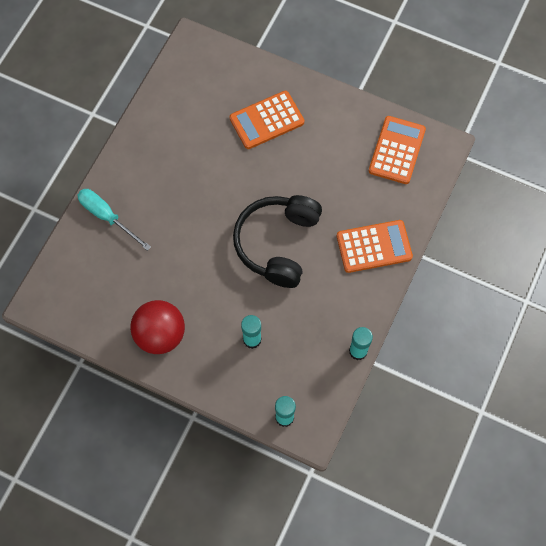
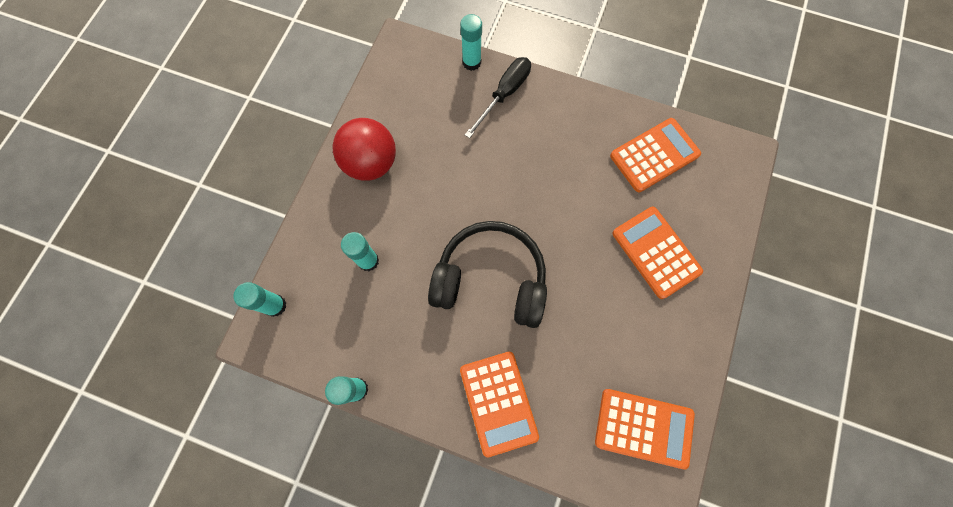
camera: 85 degrees right, 5 degrees up
(68, 242) = (471, 62): none -> turquoise glue stick
(107, 217) = (504, 94): turquoise screwdriver -> black screwdriver
(183, 107) = (654, 155): none -> orange calculator

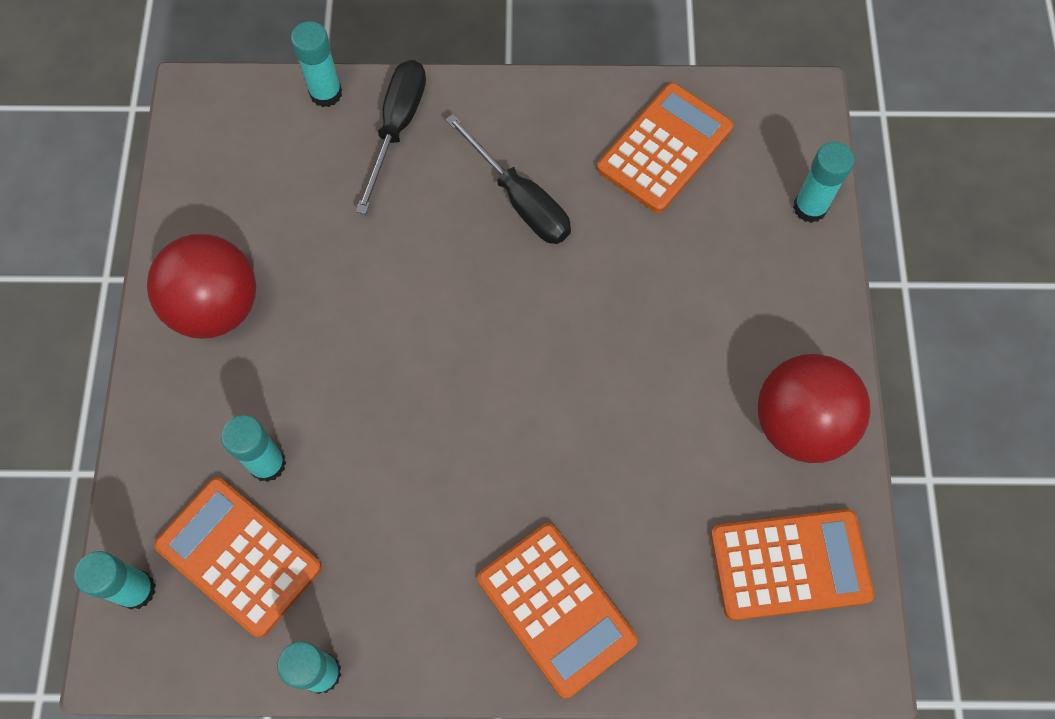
camera: 20 degrees left, 5 degrees down
(490, 279) = (477, 424): black headphones -> none
(559, 158) = (520, 199): none -> black screwdriver
(655, 252) = (717, 295): orange calculator -> orange calculator (239, 556)
(678, 346) = (800, 424): none -> red ball
(729, 219) = (810, 207): none -> turquoise glue stick

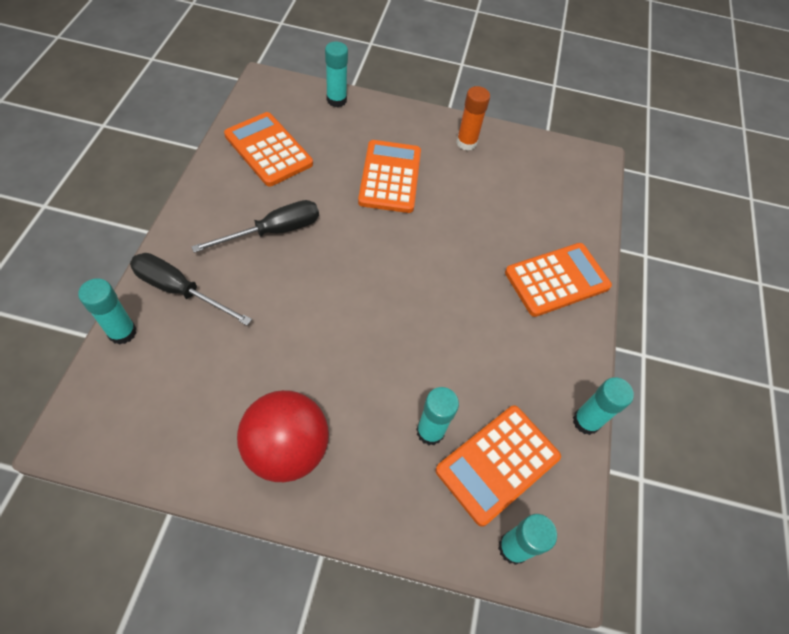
camera: 85 degrees left, 10 degrees down
(790, 564) = (544, 170): orange calculator -> orange calculator (390, 177)
(800, 424) = (466, 143): red ball -> orange glue stick

